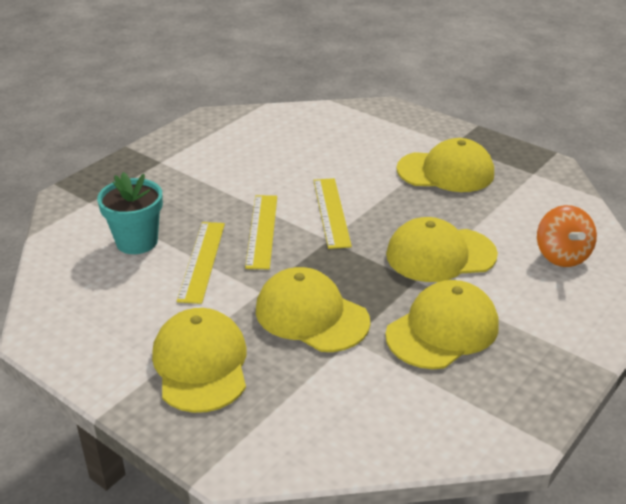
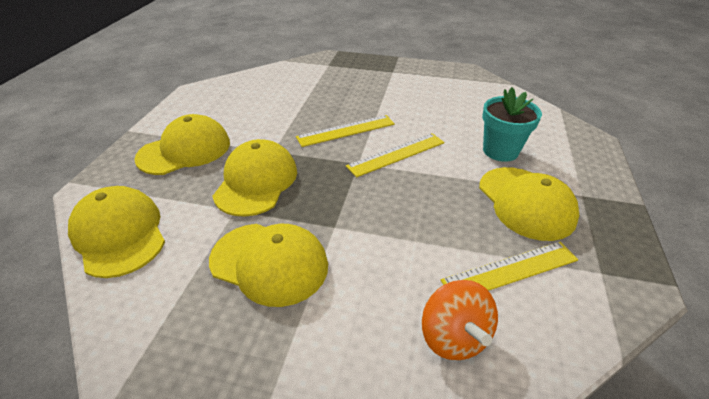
camera: 65 degrees right, 5 degrees up
(137, 242) = (299, 91): turquoise flower pot -> turquoise flower pot (500, 151)
(202, 261) = (294, 118): yellow ruler -> yellow ruler (510, 270)
(440, 255) = (383, 233): yellow cap -> yellow cap (119, 234)
(561, 256) = (454, 337): orange spinning top -> orange spinning top turned 75 degrees counterclockwise

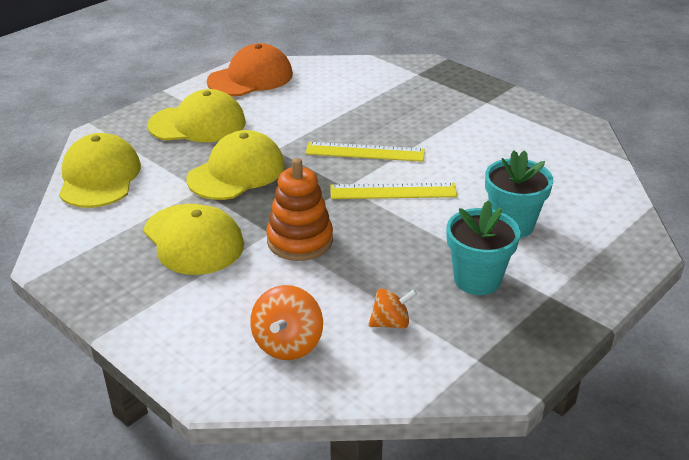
camera: 30 degrees right, 5 degrees down
(202, 100) = (250, 78): none -> orange cap
(366, 224) = (300, 240): none -> orange stacking toy
(510, 270) = (391, 323): yellow ruler -> orange spinning top
(526, 203) = (477, 279): yellow cap -> turquoise flower pot

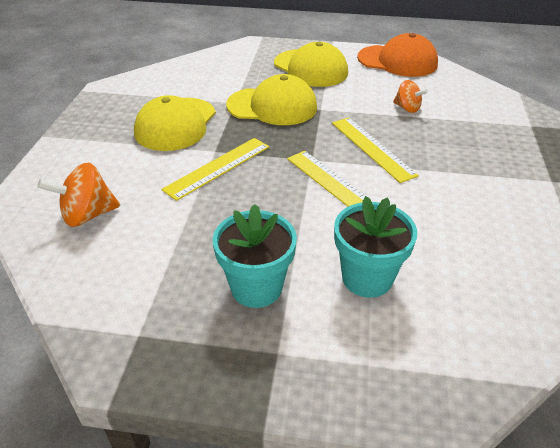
camera: 55 degrees right, 5 degrees up
(99, 177) = (208, 64): yellow cap -> none
(300, 240) = (218, 167): orange stacking toy -> yellow ruler
(391, 323) = (151, 258): orange spinning top -> orange spinning top (407, 108)

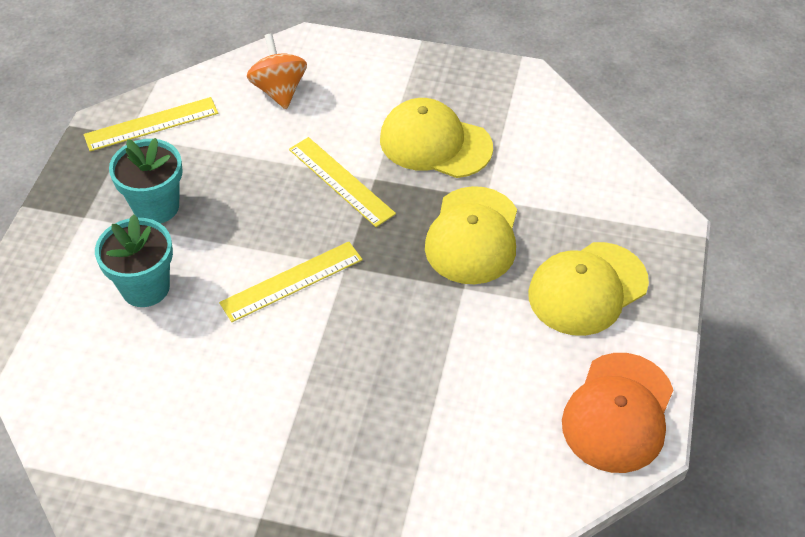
camera: 95 degrees right, 10 degrees up
(372, 148) = (361, 330): yellow ruler -> yellow ruler (151, 124)
(407, 108) = (459, 391): orange spinning top -> none

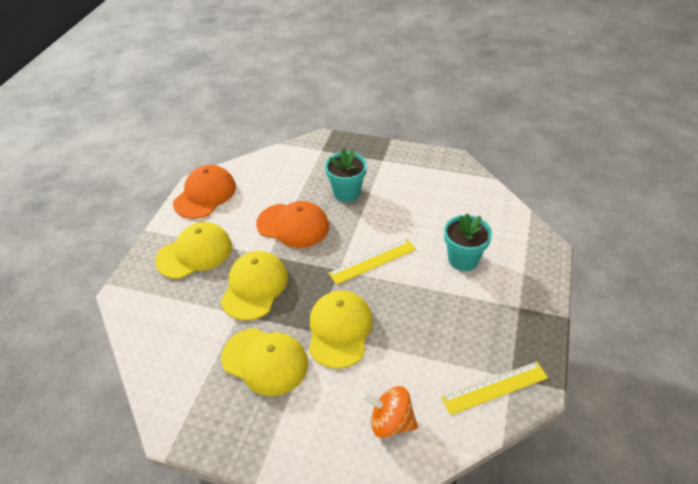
camera: 175 degrees left, 5 degrees down
(156, 207) = (471, 313): turquoise flower pot -> turquoise flower pot (347, 193)
(279, 90) = (390, 422): orange spinning top -> orange spinning top turned 120 degrees clockwise
(341, 181) = (339, 330): yellow ruler -> yellow cap
(431, 345) = (293, 225): none -> orange cap

